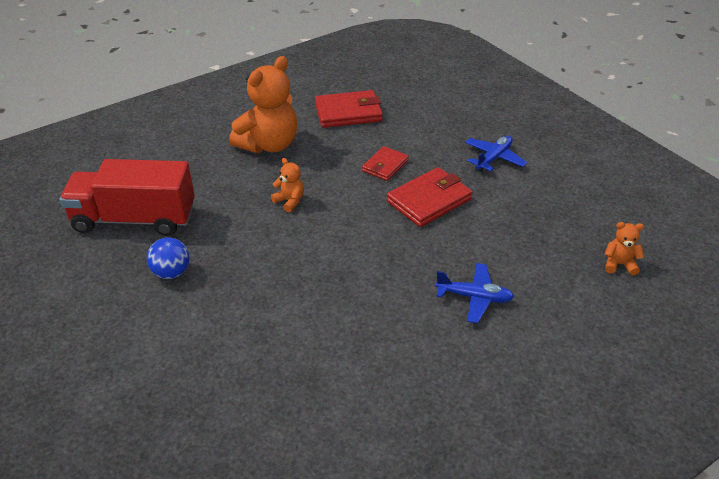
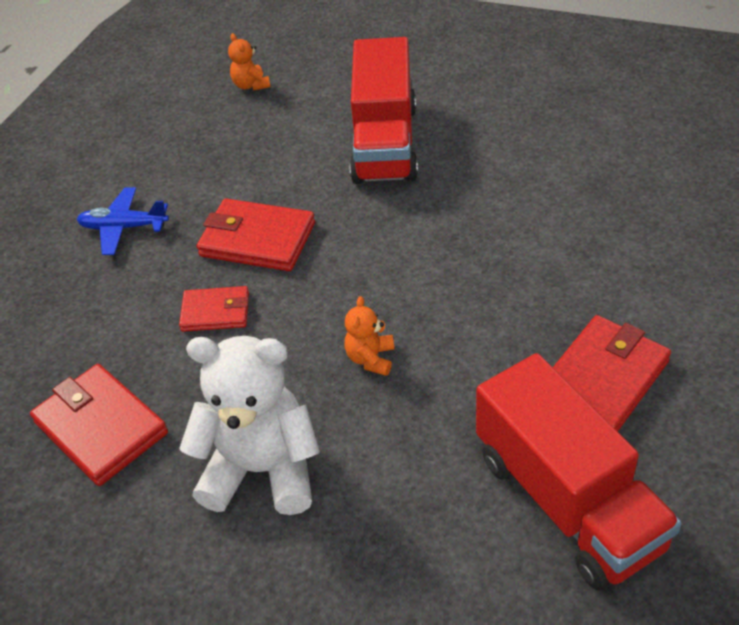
camera: 120 degrees left, 5 degrees up
(171, 273) = (603, 379): blue ball -> red wallet
(269, 145) = (262, 469): orange teddy bear -> white teddy bear
(474, 297) = (385, 143): blue plane -> red truck

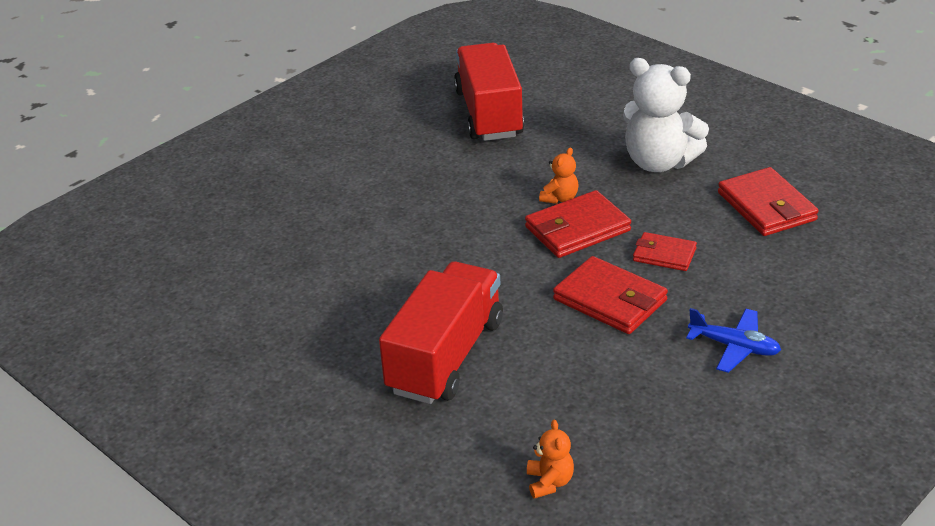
camera: 160 degrees left, 10 degrees down
(603, 379) = (420, 153): red wallet -> red wallet (577, 229)

